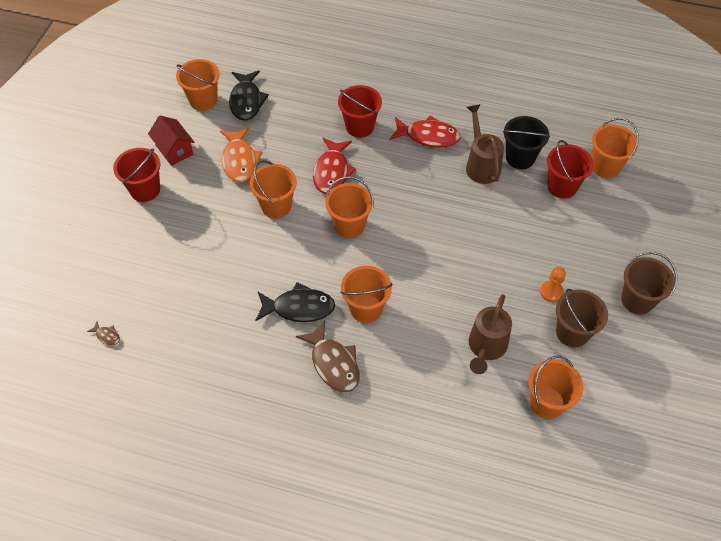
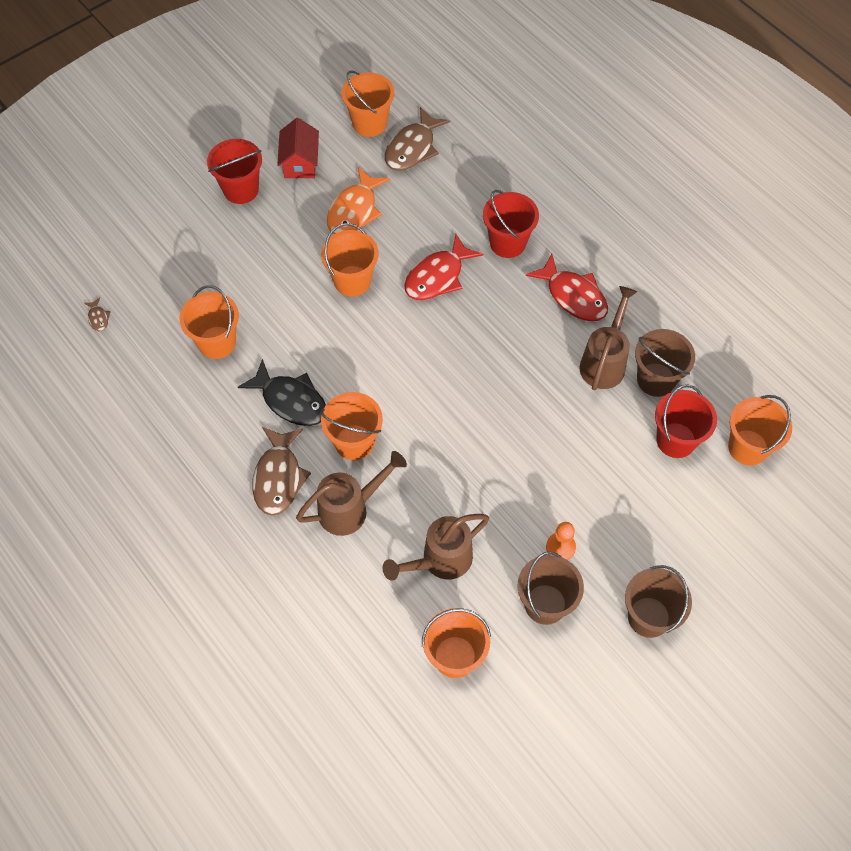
camera: 35 degrees right, 5 degrees up
(246, 101) = (412, 148): black fish -> brown fish
(349, 225) = (408, 345): orange bucket -> orange bucket (217, 342)
(399, 353) = (350, 509): none -> brown watering can
(520, 158) = (656, 379): black bucket -> brown bucket

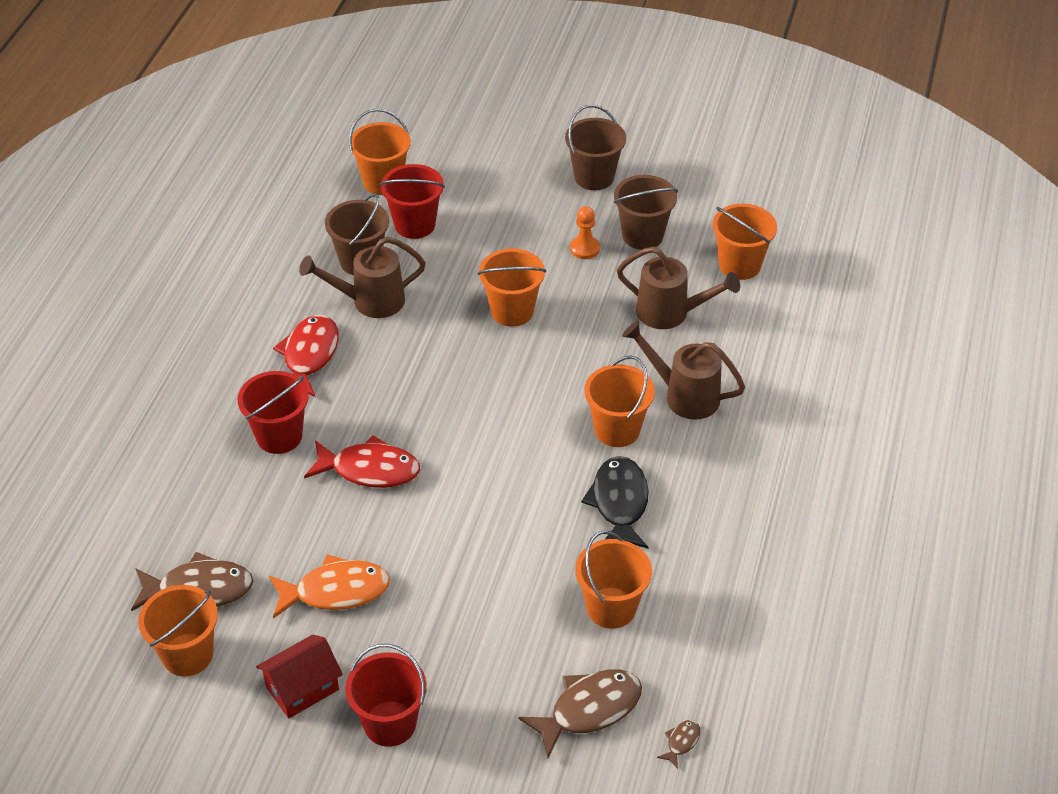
camera: 125 degrees left, 15 degrees down
(278, 477) = (705, 463): brown fish -> brown fish (589, 710)
(352, 281) = (434, 537): orange bucket -> orange bucket (512, 311)

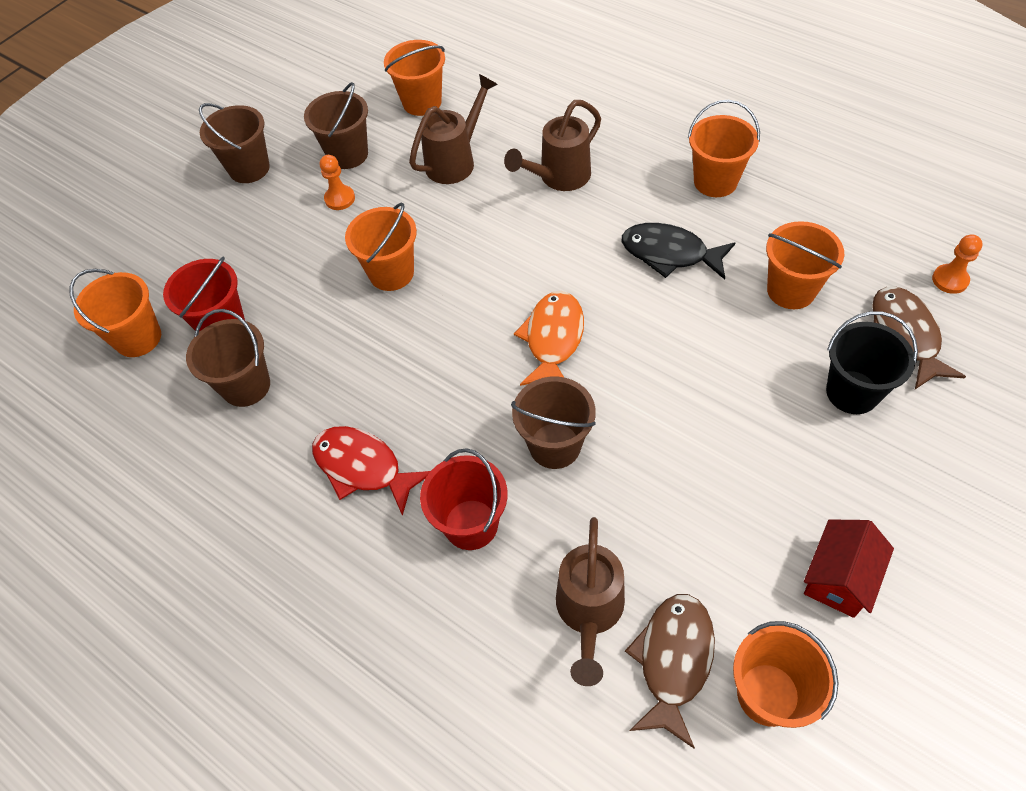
camera: 65 degrees left, 10 degrees up
(302, 688) = (839, 578): red house -> red house turned 45 degrees clockwise
(336, 591) = (713, 515): orange fish -> orange fish (553, 339)
(369, 470) = (554, 445): red fish -> brown bucket
(370, 301) = (312, 390): brown watering can -> brown watering can (589, 612)
(390, 723) = (898, 503): red bucket -> none
(502, 674) = (852, 392): none -> black bucket
(617, 429) = (580, 233): orange bucket -> orange bucket (715, 181)
(681, 742) = (950, 280): brown fish -> orange pawn

